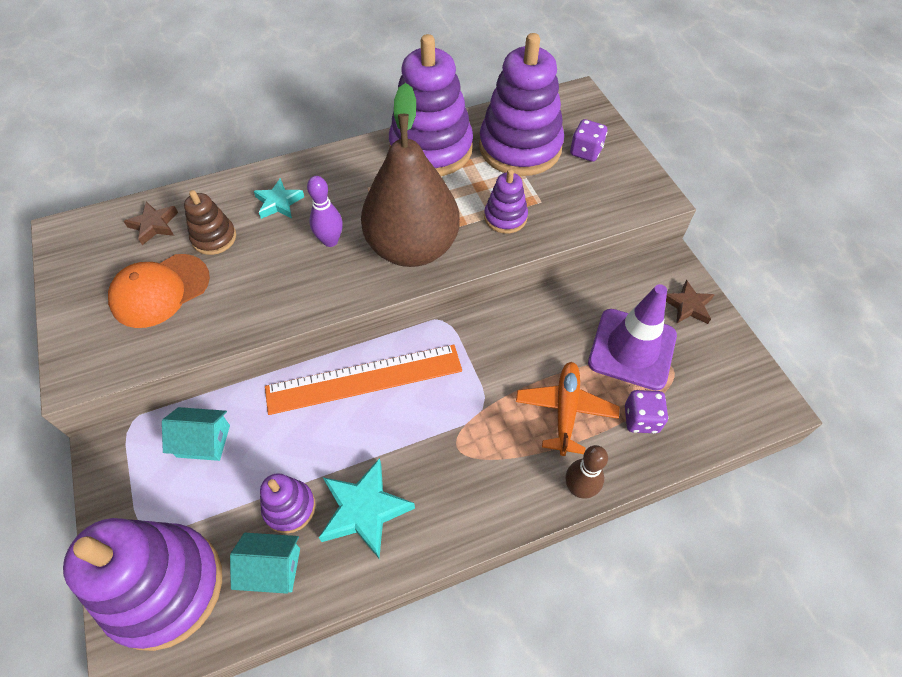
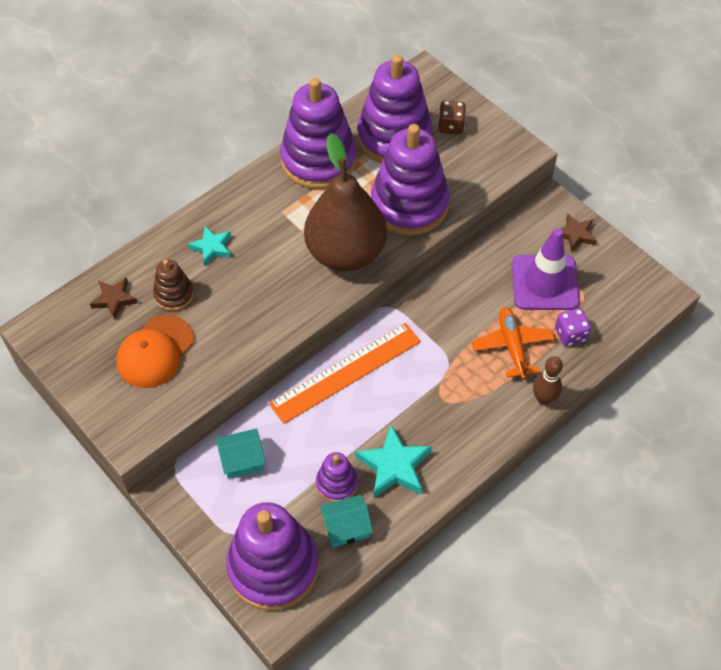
camera: 20 degrees left, 0 degrees up
(330, 241) = (274, 267): purple bowling pin -> none
(505, 217) = (409, 205): purple stacking toy -> purple stacking toy, size x2.08
(585, 152) = (451, 126): purple dice -> brown dice

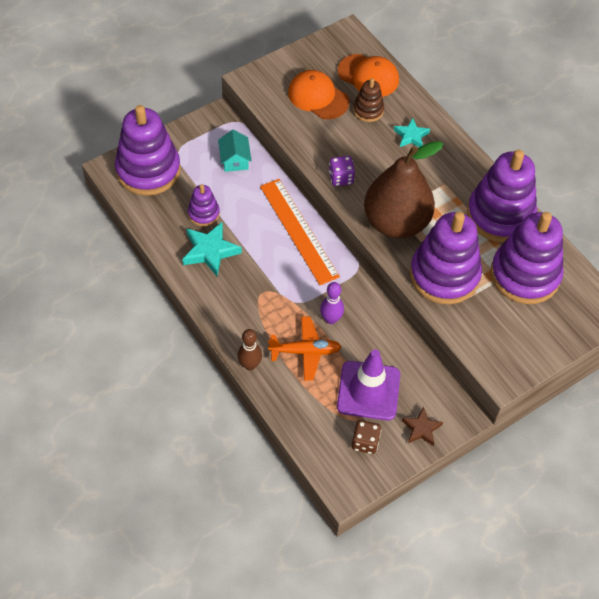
camera: 95 degrees right, 0 degrees up
(114, 299) = (368, 76): brown star -> orange cap
(346, 527) = (167, 215): turquoise house -> none
(451, 126) = (538, 322): brown dice -> brown dice (365, 442)
(464, 326) = (331, 319): none -> purple bowling pin
(570, 334) = (310, 399): purple dice -> purple dice (341, 178)

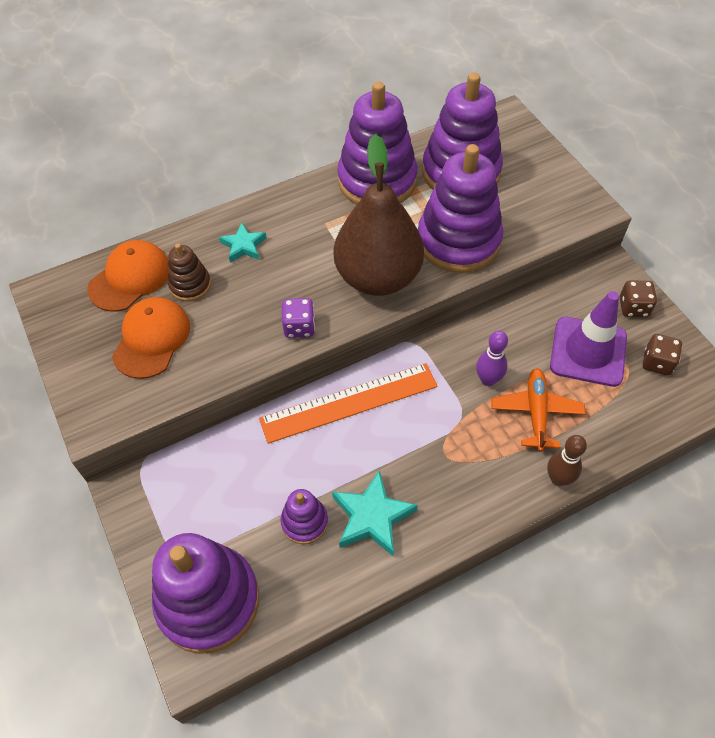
camera: 80 degrees left, 0 degrees up
(235, 160) = (213, 472): turquoise house -> none
(318, 97) = (151, 339): orange cap -> orange cap turned 150 degrees clockwise
(421, 429) = (633, 307): brown star -> brown dice

